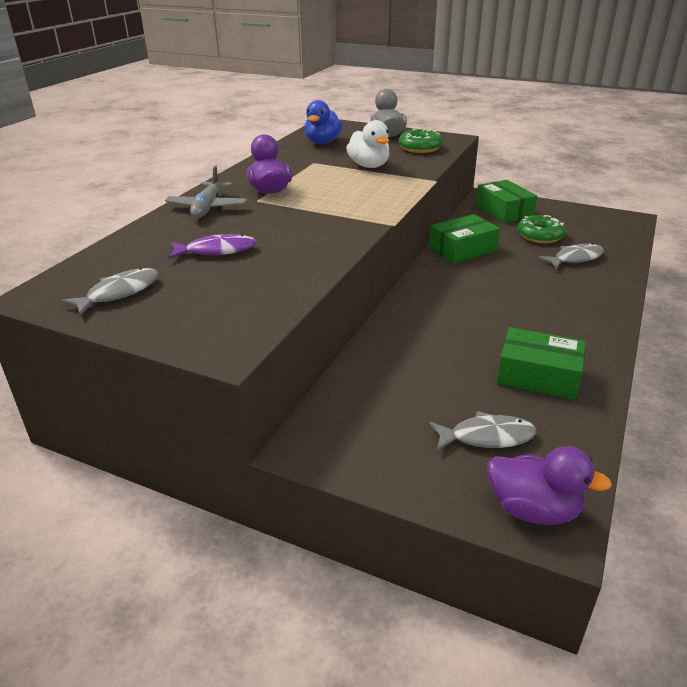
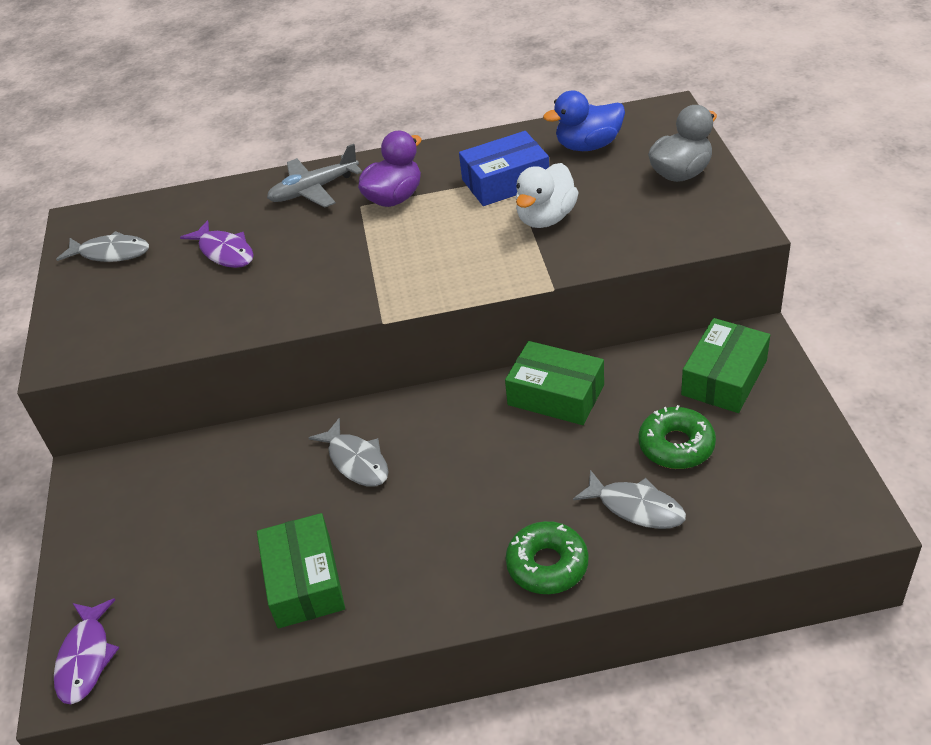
camera: 60 degrees right, 10 degrees up
(315, 164) = (505, 182): none -> blue box
(420, 148) = (663, 221): green donut -> green donut (547, 565)
(487, 437) = (172, 585): grey fish -> grey fish (356, 461)
(533, 509) = (86, 658): purple duck -> purple fish

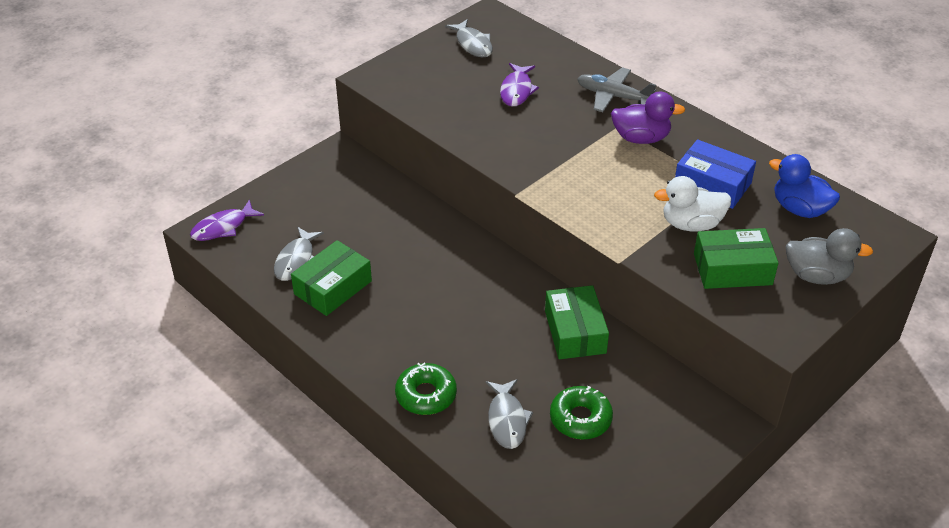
camera: 50 degrees right, 0 degrees up
(356, 461) = (438, 262): grey fish -> grey fish (296, 260)
(724, 377) = (671, 419): green box -> green box (732, 269)

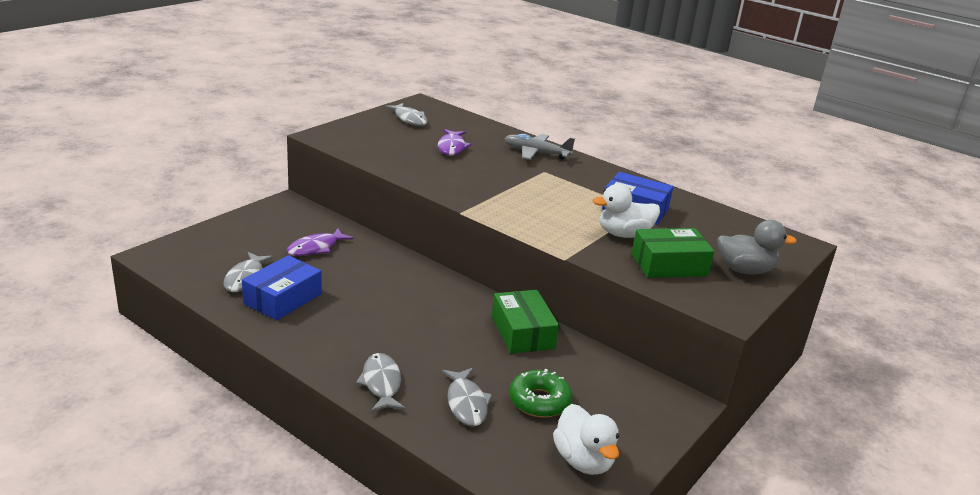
camera: 10 degrees left, 15 degrees down
(223, 227) = (172, 253): purple fish -> purple fish (316, 248)
(333, 287) = (283, 299): green box -> blue box
(426, 395) = (381, 383): green donut -> grey fish
(613, 489) = (583, 461): none -> white duck
(641, 138) = (566, 179): purple duck -> none
(799, 209) = (715, 226): blue duck -> none

